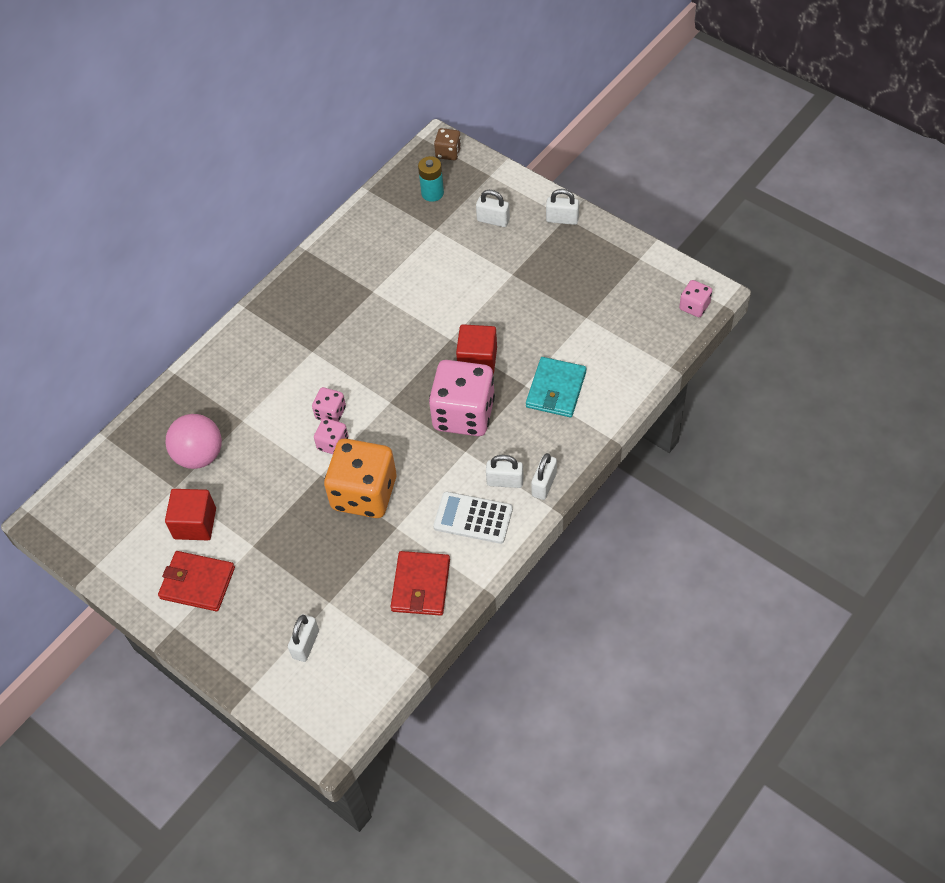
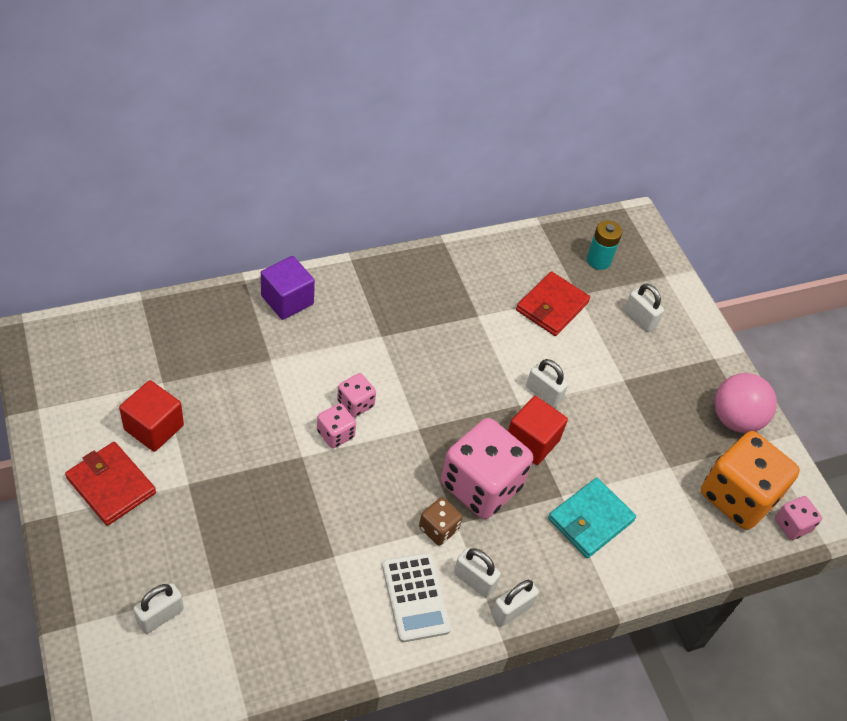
camera: 20 degrees right, 5 degrees down
(199, 455) = (208, 367): pink ball -> pink ball (735, 419)
(220, 368) = (287, 300): none -> purple cube
(364, 493) = (329, 501): orange dice -> orange dice (737, 496)
(421, 585) = (314, 632): red wallet -> red wallet (552, 306)
(448, 152) = (639, 233): brown dice -> brown dice (438, 529)
(473, 518) = (415, 597): white calculator -> white calculator turned 150 degrees counterclockwise
(562, 219) = (709, 357): white padlock -> white padlock (543, 393)

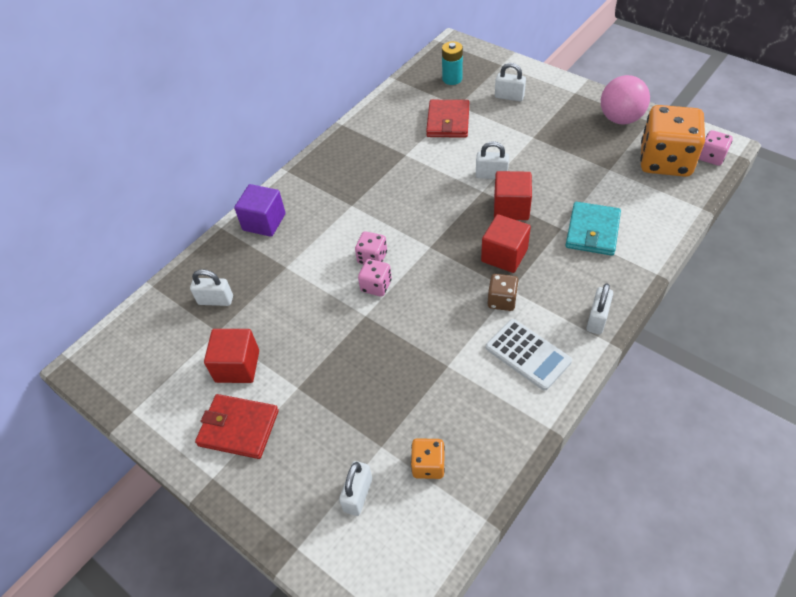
camera: 20 degrees left, 0 degrees up
(240, 633) = (428, 465): none -> orange dice
(474, 580) = (555, 317): white padlock -> white padlock (215, 300)
(481, 485) = (504, 255): pink dice -> red cube

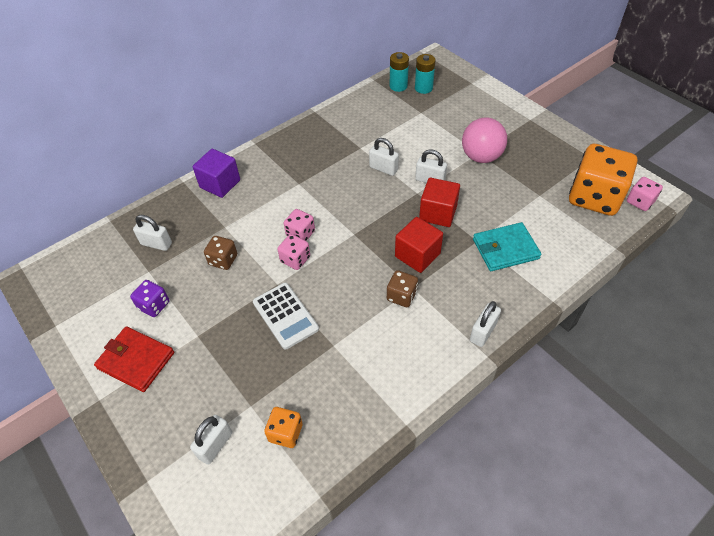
camera: 10 degrees right, 0 degrees up
(237, 366) = (154, 305): red cube -> purple dice
(297, 302) = (223, 260): none -> brown dice
(424, 81) = (398, 86): none -> turquoise battery
(448, 121) = (407, 125): red wallet -> none
(509, 97) = (469, 113): white padlock -> white padlock (383, 168)
(528, 354) = (408, 351): white calculator -> white calculator (285, 315)
(592, 231) = (505, 249): turquoise wallet -> turquoise wallet turned 45 degrees clockwise
(620, 119) = (564, 150): pink ball -> pink ball (481, 157)

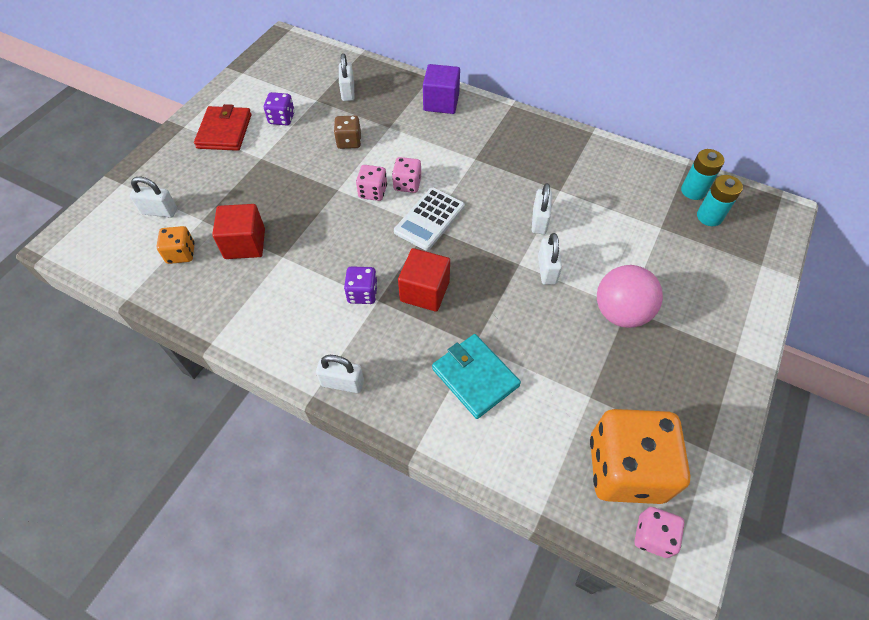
camera: 65 degrees right, 5 degrees up
(285, 315) = (303, 209): white calculator -> white calculator (429, 219)
(401, 296) = (362, 293): brown dice -> purple dice
(438, 213) = (497, 293): red cube -> red cube (245, 243)

